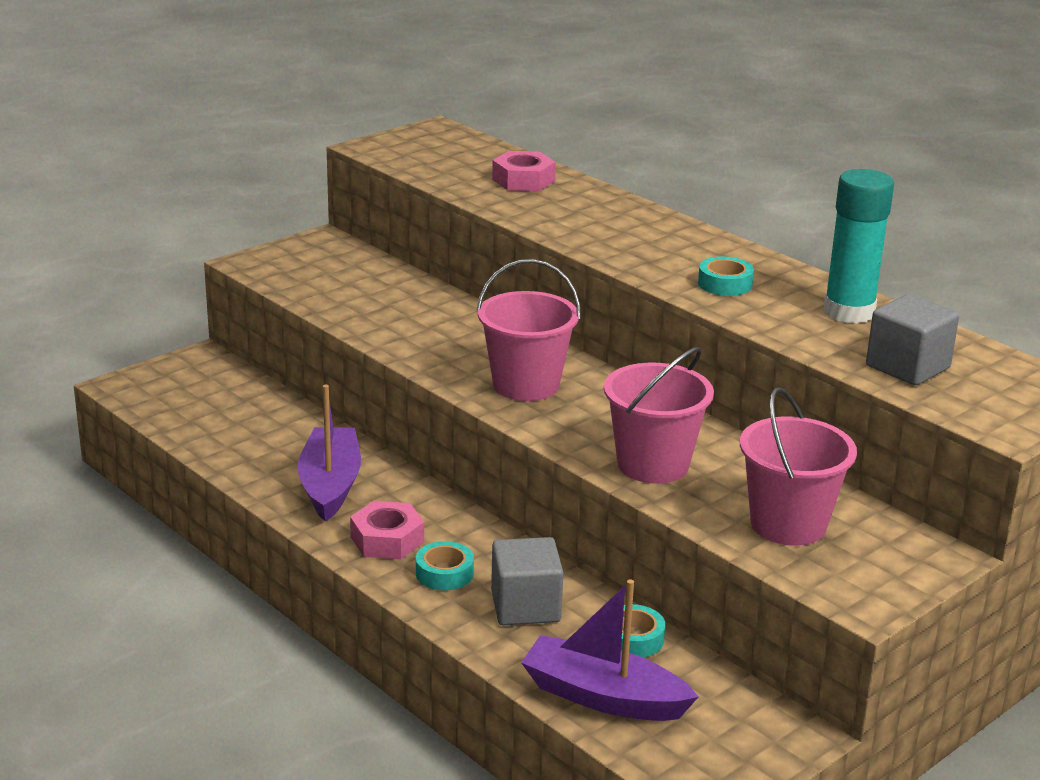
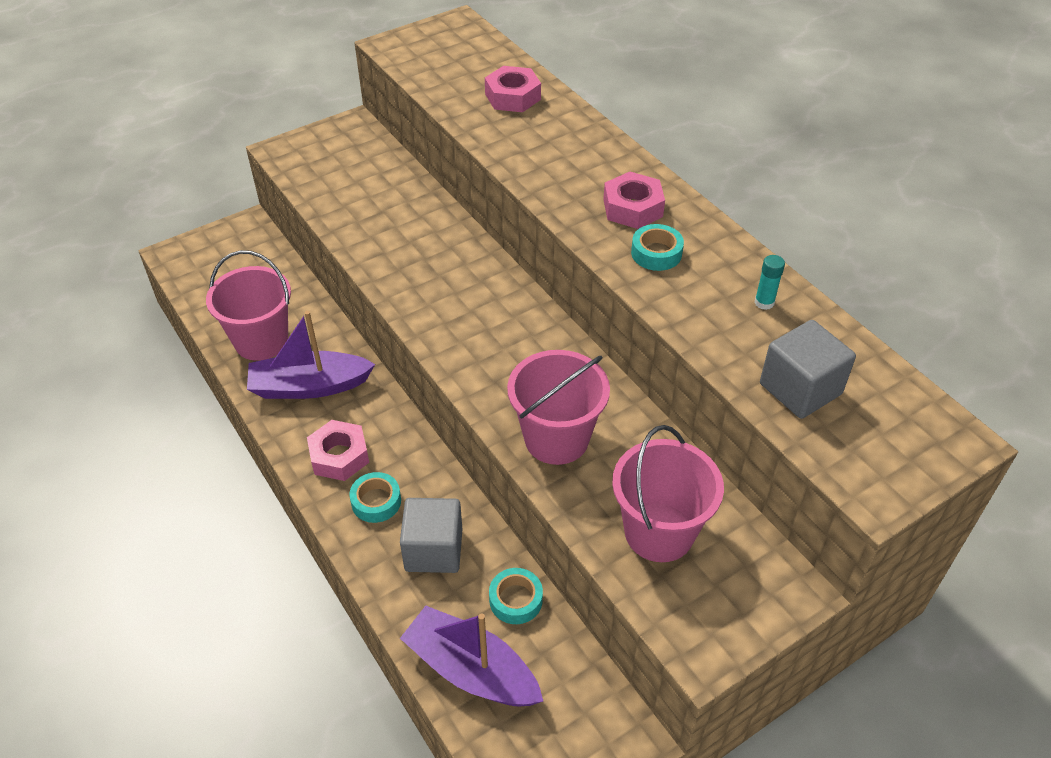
camera: 10 degrees right, 20 degrees up
(330, 485) = (310, 386): purple boat -> purple boat turned 105 degrees counterclockwise
(526, 385) = (472, 323): pink bucket -> pink bucket (261, 341)
(687, 254) = (632, 208): none -> pink nut
(849, 312) = (764, 302): turquoise glue stick -> turquoise glue stick, size x0.41

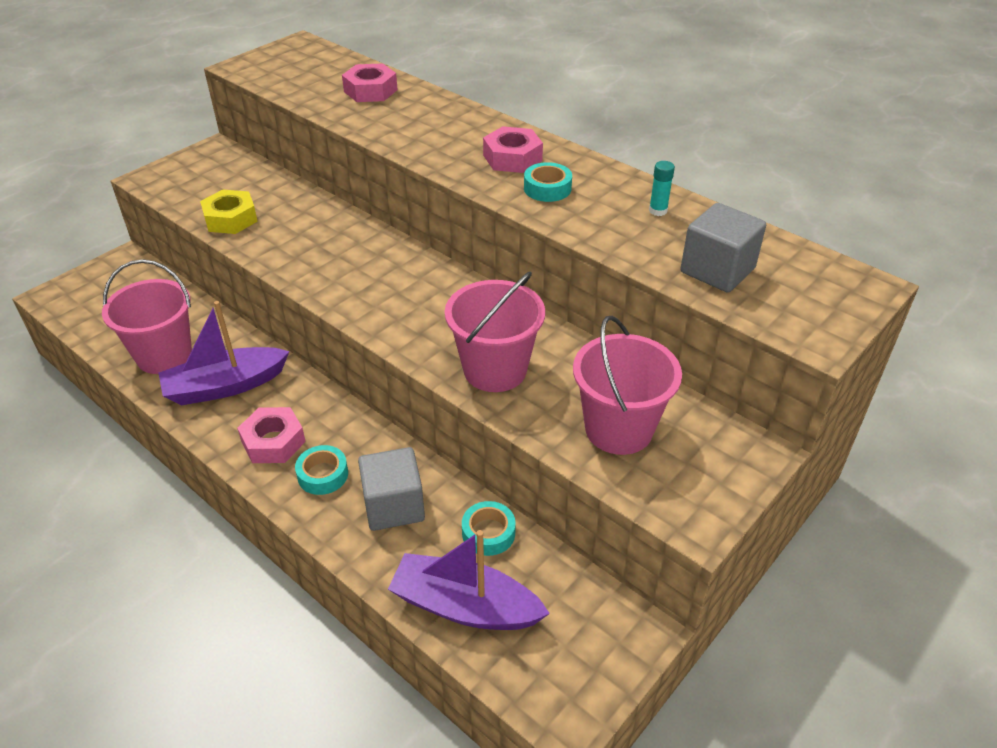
camera: 15 degrees left, 5 degrees down
(348, 212) = (231, 219): none -> yellow nut

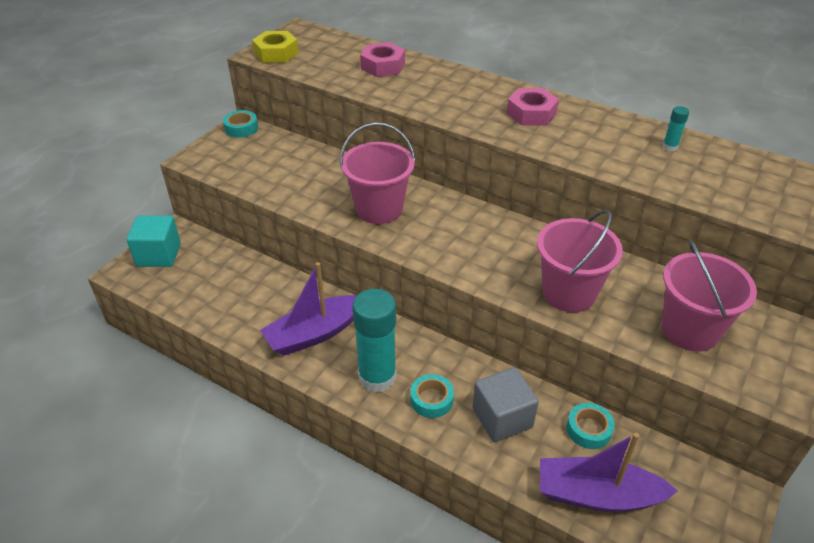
camera: 10 degrees left, 0 degrees up
(95, 282) = (159, 255): none -> turquoise cube
(164, 355) = (249, 313): pink bucket -> pink bucket (379, 209)
(231, 219) = (284, 187): yellow nut -> yellow nut (276, 53)
(273, 442) = (377, 377): pink nut -> turquoise glue stick
(547, 188) = (573, 137): turquoise tape -> turquoise tape (241, 128)
(717, 270) = (742, 191): grey cube -> none

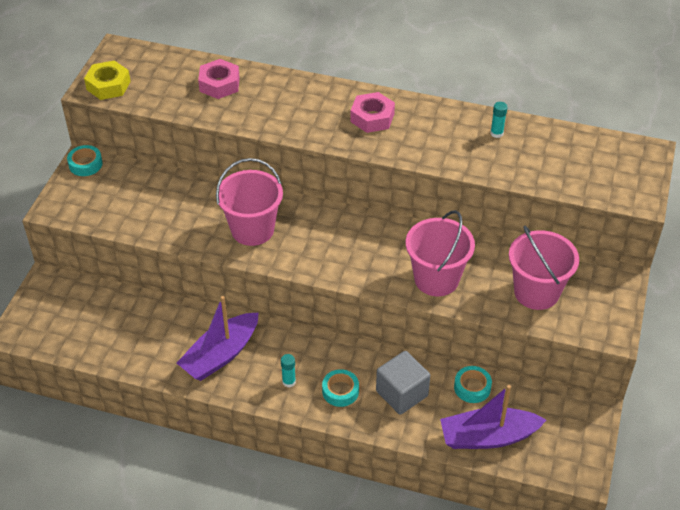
camera: 15 degrees left, 5 degrees up
(159, 255) = (41, 309): turquoise cube -> none
(377, 377) = (289, 381): turquoise glue stick -> turquoise glue stick, size x0.41

